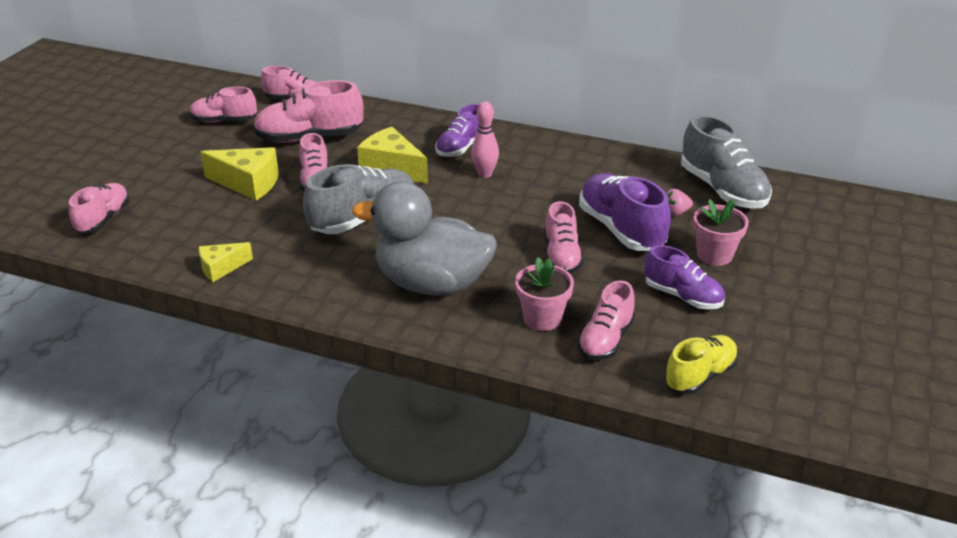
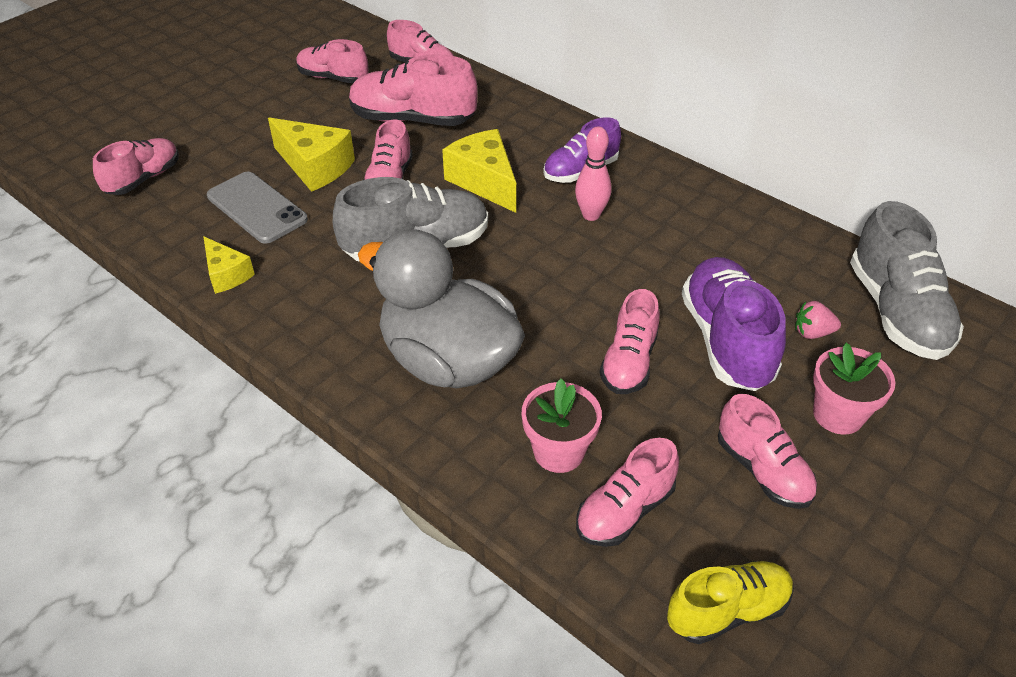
camera: 20 degrees right, 10 degrees up
(217, 220) = (256, 208): none -> grey phone
(221, 268) = (227, 274): yellow cheese -> yellow cheese turned 120 degrees counterclockwise
(682, 296) = (762, 470): purple shoe -> pink shoe

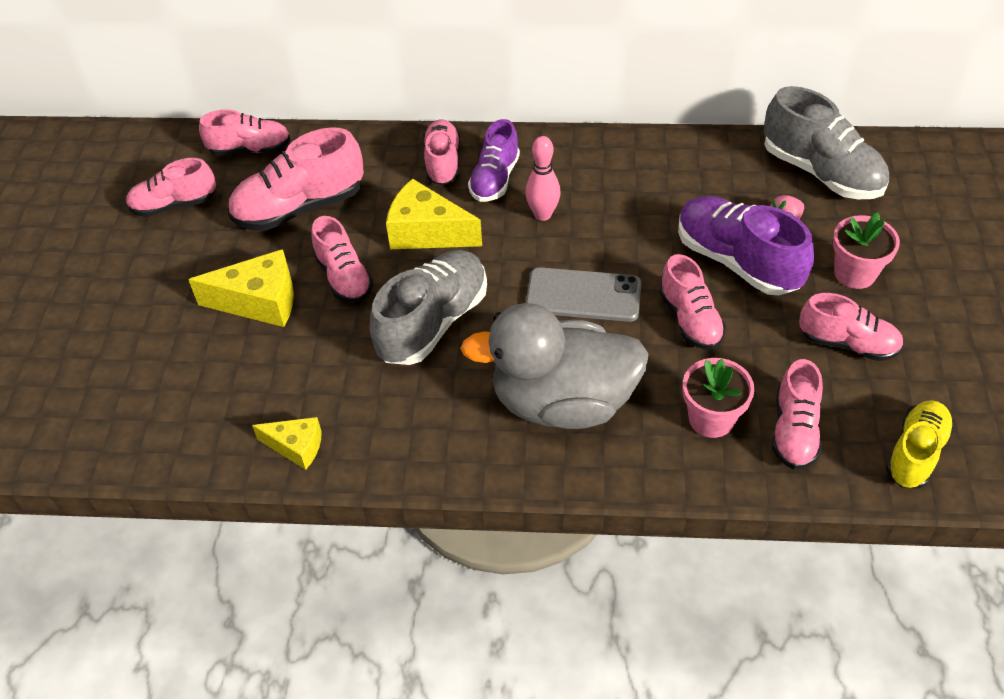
camera: 35 degrees left, 5 degrees up
(143, 179) = (101, 408): pink shoe -> pink shoe (442, 163)
(256, 208) = (251, 371): grey phone -> grey phone (583, 295)

